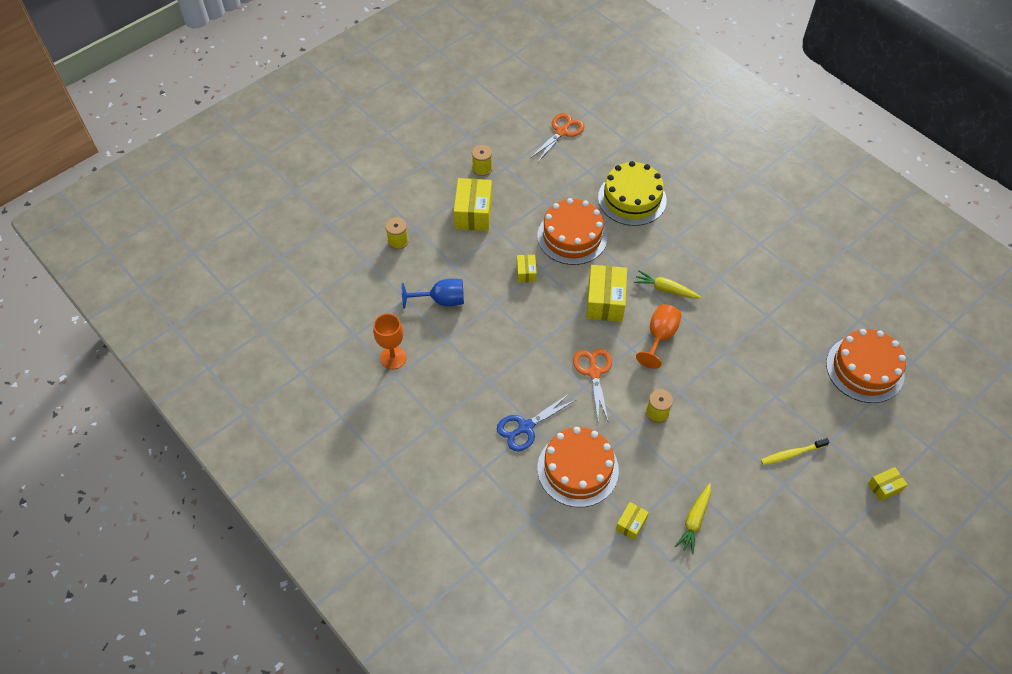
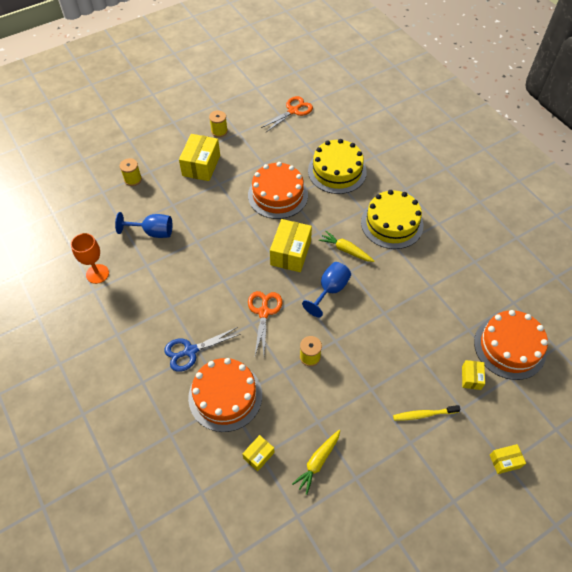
camera: 10 degrees right, 0 degrees up
(526, 273) = (230, 219): yellow box -> yellow box (471, 378)
(660, 337) = (330, 290): orange goblet -> blue goblet
(708, 251) = (392, 223): none -> yellow cake

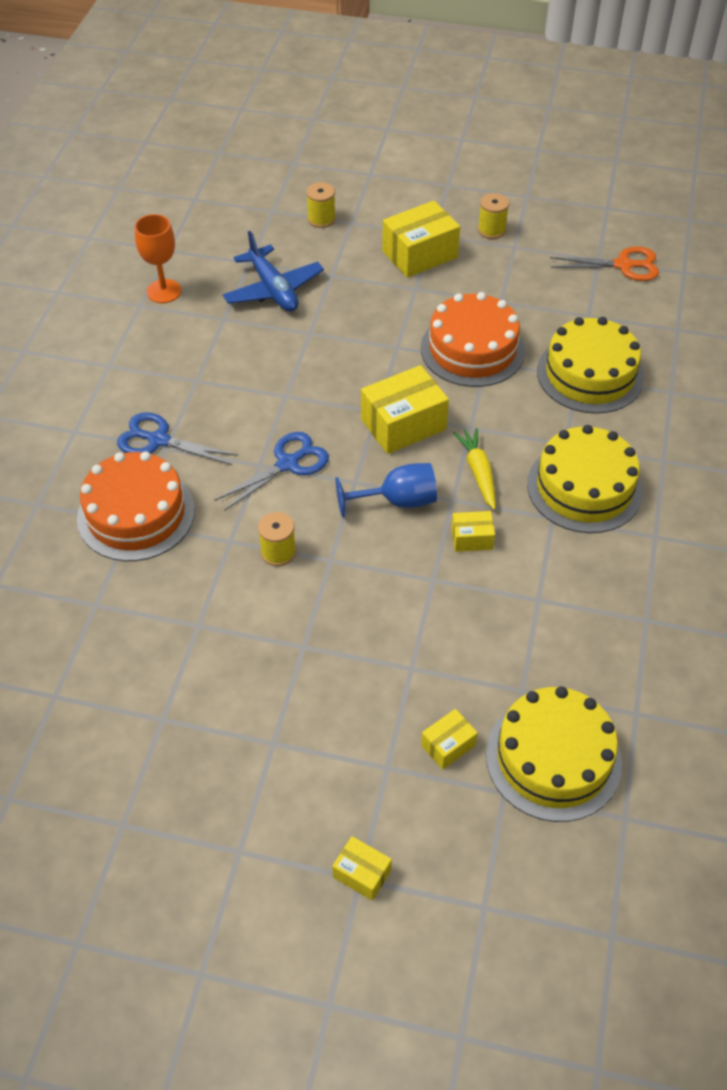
camera: 45 degrees right, 5 degrees down
(153, 232) = (273, 289): blue goblet -> blue plane
(258, 455) = (93, 601): yellow box -> yellow box (472, 539)
(264, 312) = (287, 464): orange scissors -> blue scissors
(317, 462) = (143, 665): yellow carrot -> none
(424, 414) = (330, 729): yellow toothbrush -> none
(509, 347) = (553, 758): orange cake -> yellow cake

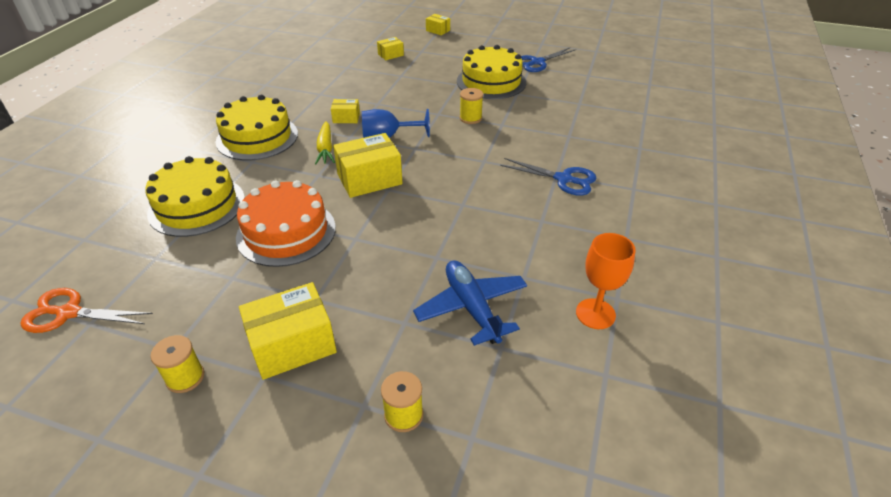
camera: 175 degrees left, 10 degrees down
(136, 514) = (567, 139): orange cake -> none
(287, 464) = (462, 160): blue scissors -> blue scissors (537, 62)
(553, 758) = (343, 50): yellow cake -> yellow cake (491, 82)

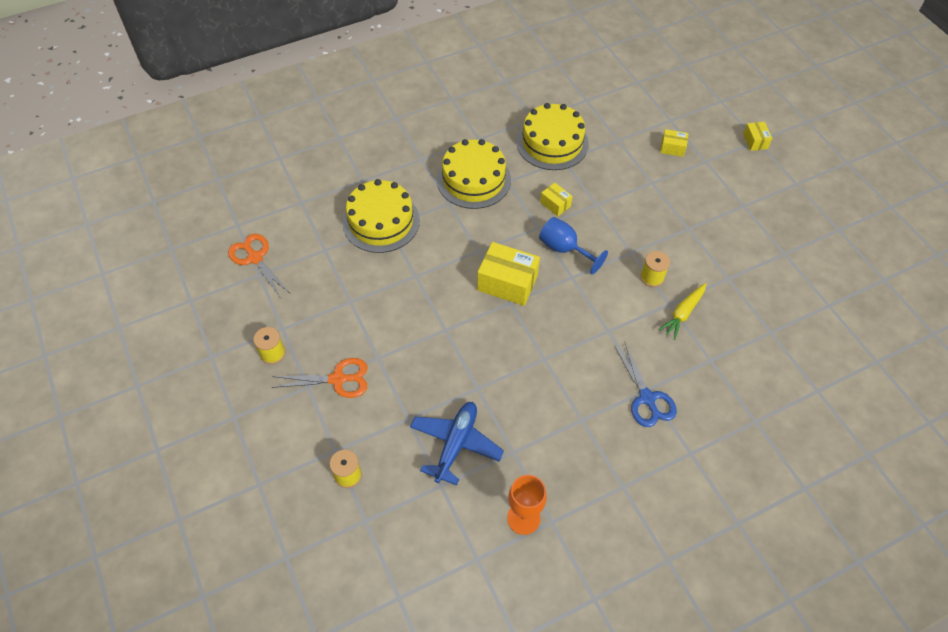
camera: 45 degrees right, 15 degrees up
(286, 232) = (411, 289): orange cake -> none
(292, 345) = (338, 379): yellow box -> orange scissors
(325, 148) = (508, 227): yellow carrot -> yellow carrot (683, 313)
(491, 82) = (722, 247): yellow cake -> yellow cake (552, 143)
(537, 62) = (799, 253): blue scissors -> none

